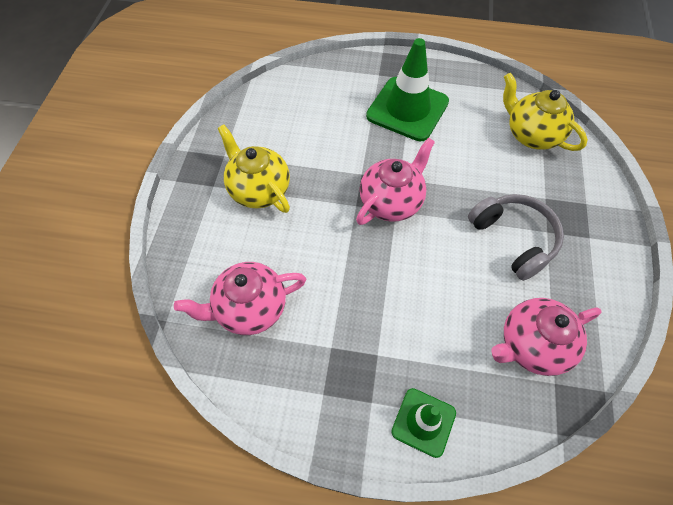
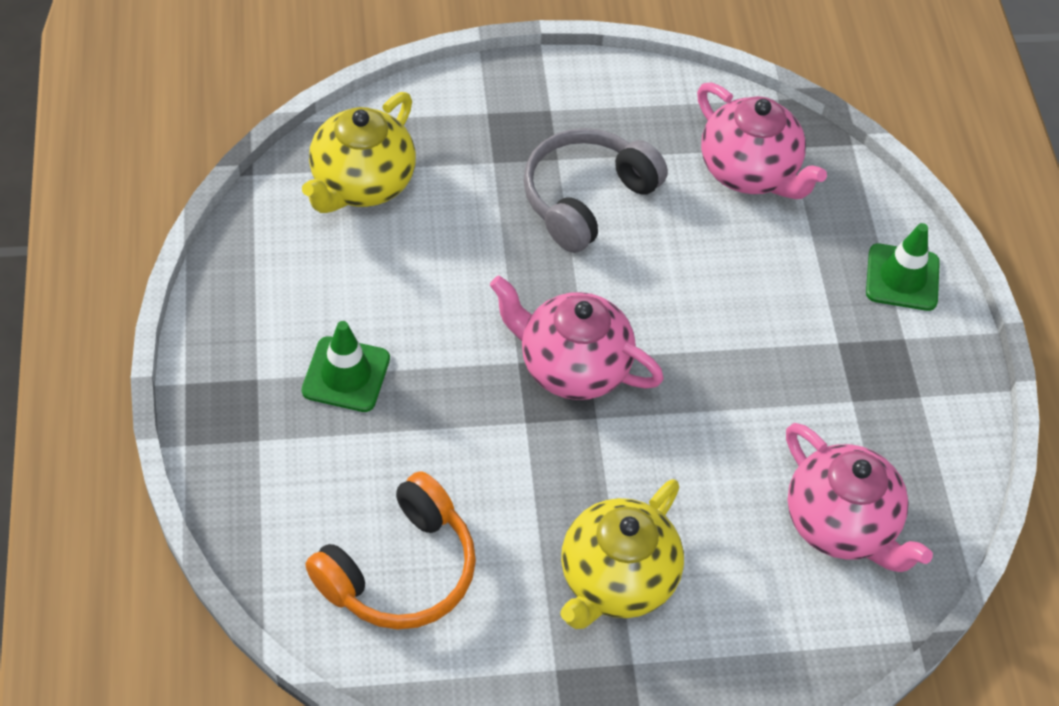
camera: 110 degrees left, 5 degrees down
(295, 110) = (400, 570): none -> orange headphones
(407, 109) = (346, 374): green traffic cone -> green traffic cone, size x0.57

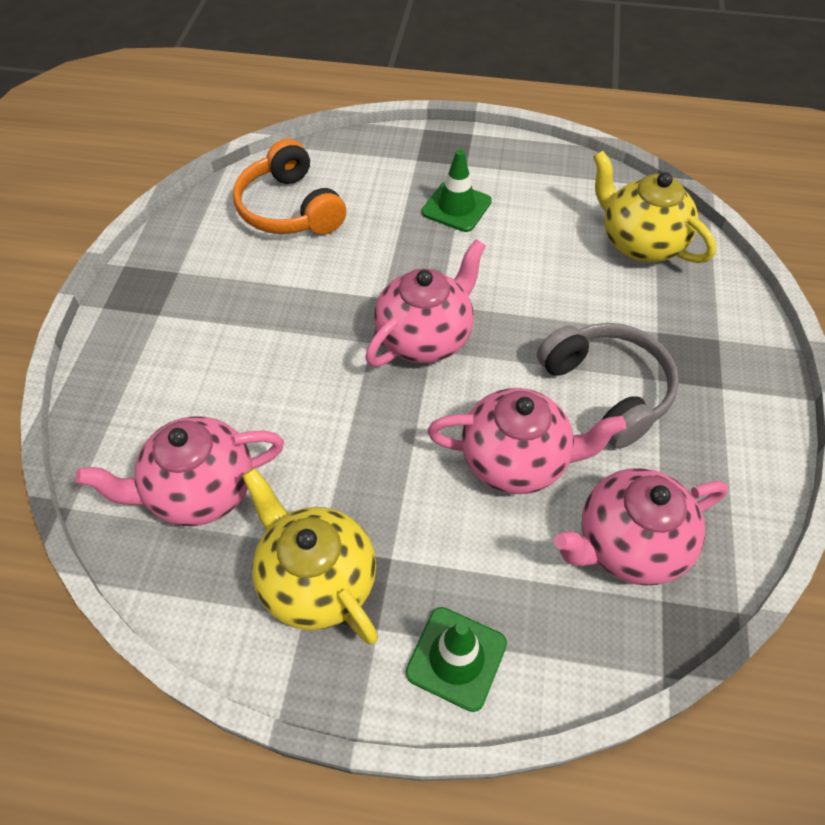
camera: 110 degrees right, 0 degrees up
(616, 580) = (226, 320): yellow teapot -> yellow teapot (317, 580)
(698, 262) = (516, 460): none -> pink teapot

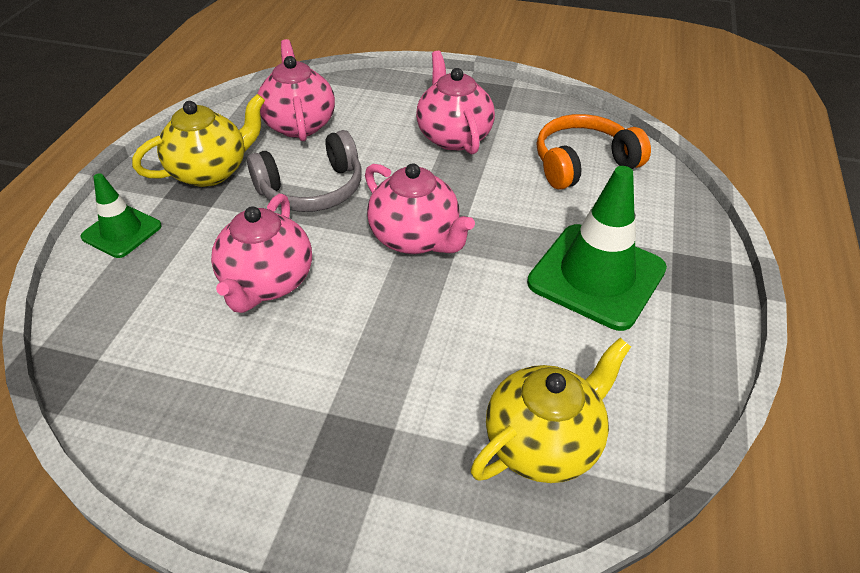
camera: 95 degrees right, 10 degrees down
(456, 207) = (596, 276): green traffic cone -> green traffic cone, size x1.77
(607, 390) = (324, 363): grey headphones -> grey headphones (312, 189)
(628, 544) = (157, 345): pink teapot -> pink teapot (453, 136)

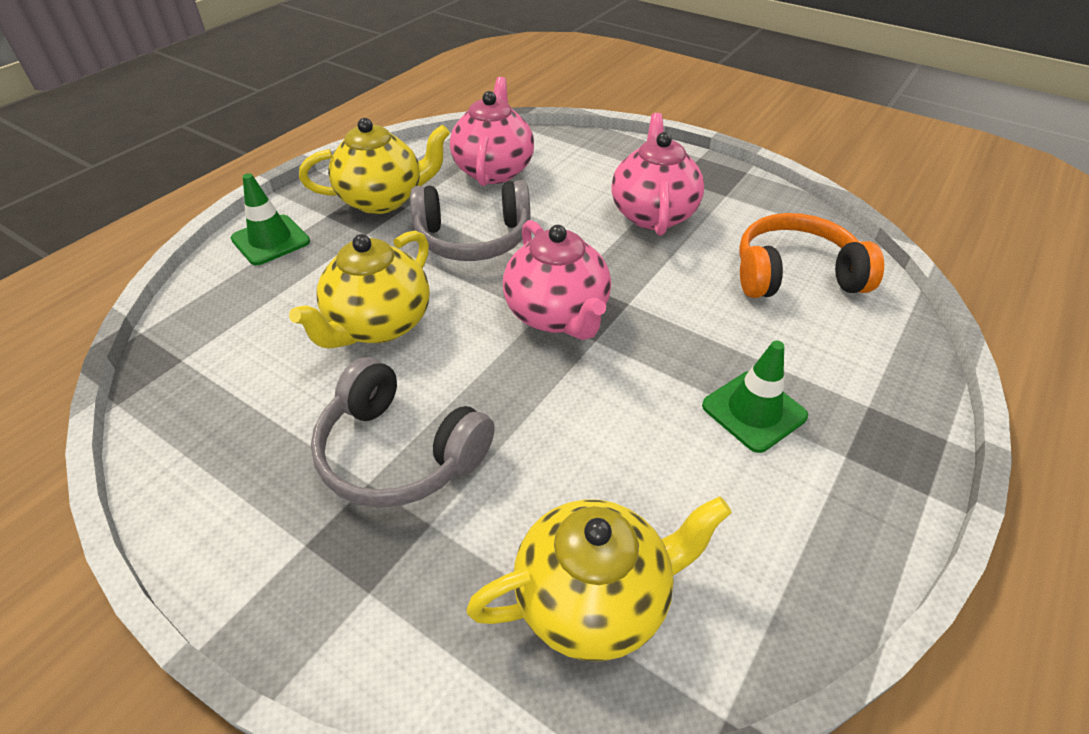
camera: 20 degrees right, 0 degrees up
(267, 283) = (379, 324): pink teapot -> yellow teapot
(341, 382) = (399, 453): none -> grey headphones
(596, 276) = (754, 411): green traffic cone -> green traffic cone, size x0.57

